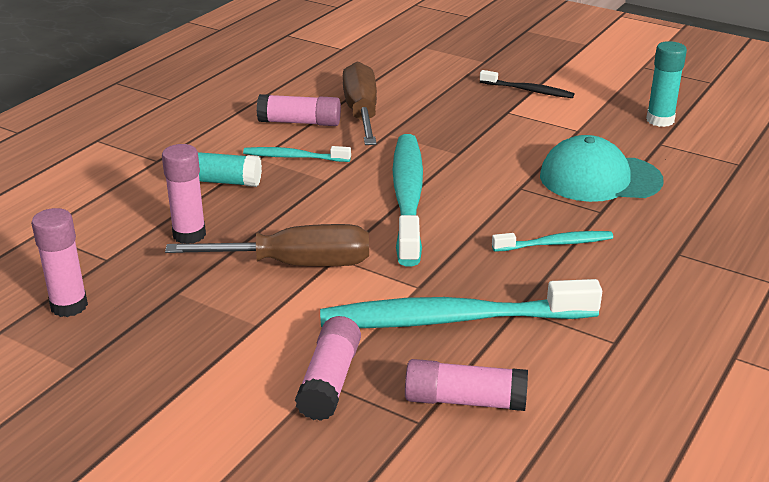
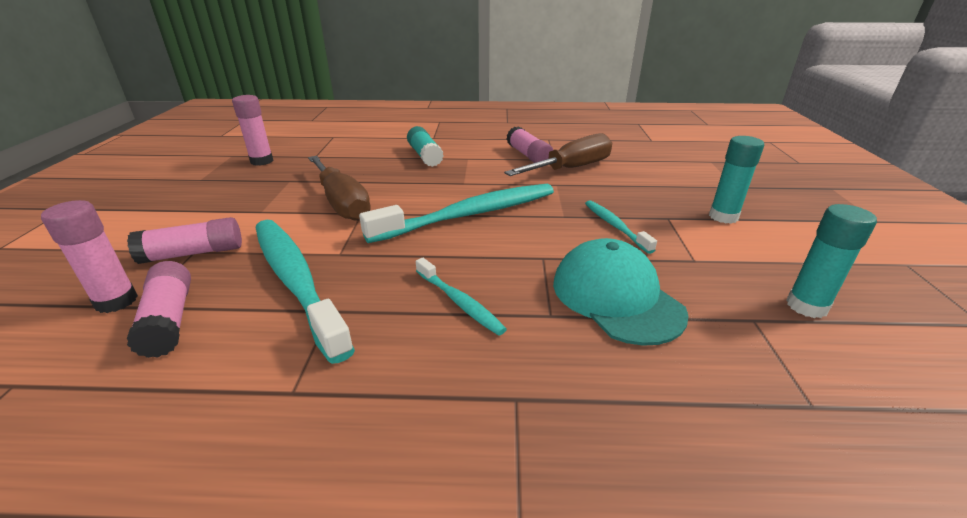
camera: 60 degrees right, 0 degrees up
(189, 235) = (356, 166): pink glue stick -> pink glue stick (116, 301)
(294, 157) = (481, 166): turquoise toothbrush -> turquoise toothbrush (615, 226)
(528, 90) = (723, 217): black toothbrush -> turquoise glue stick

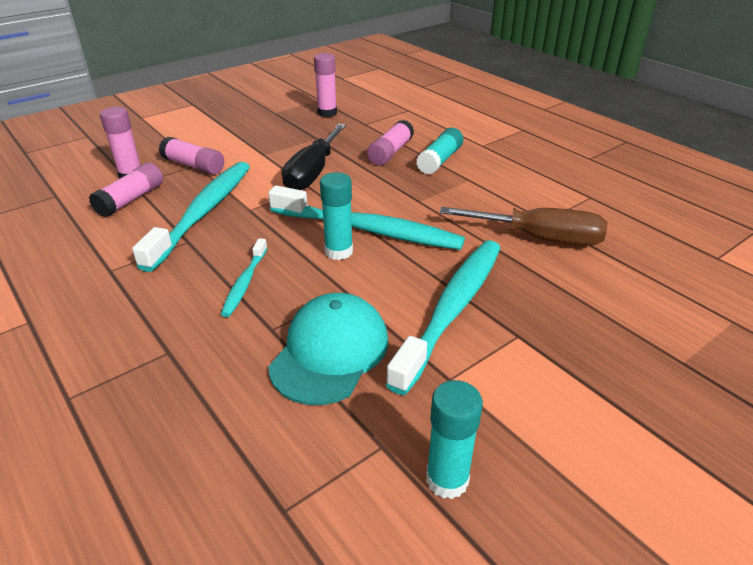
camera: 50 degrees right, 5 degrees up
(342, 203) = (312, 173): brown screwdriver -> black screwdriver
(528, 156) = (527, 205): pink glue stick -> pink glue stick (390, 152)
(615, 226) = (452, 309): turquoise toothbrush -> turquoise toothbrush, size x2.03
(723, 217) = (577, 373): turquoise glue stick -> turquoise glue stick (338, 251)

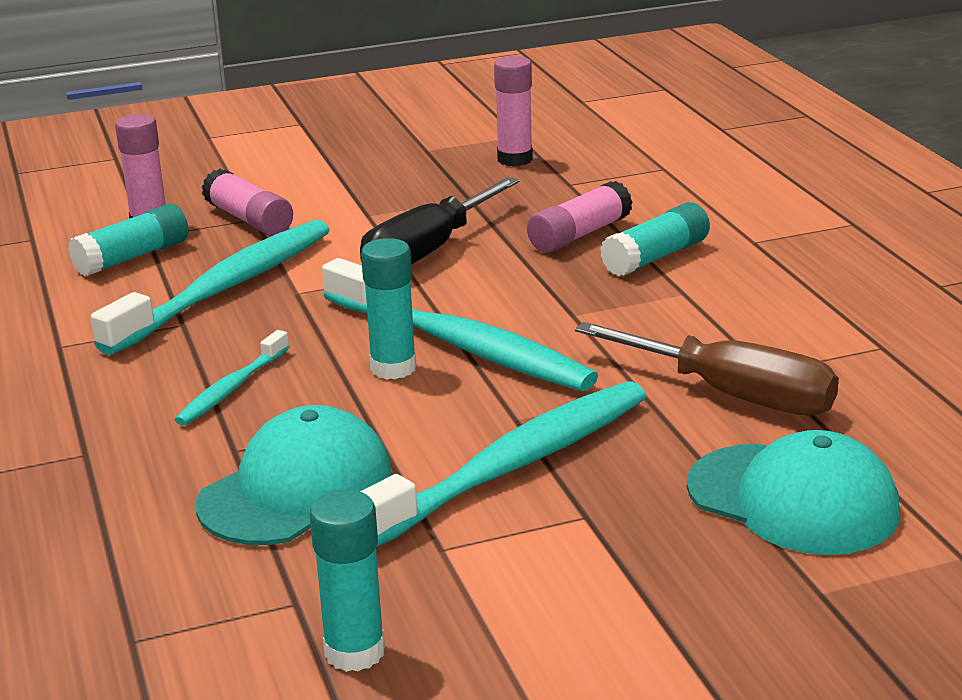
camera: 20 degrees right, 10 degrees down
(131, 199) = (133, 257): pink glue stick -> turquoise glue stick
(620, 301) = (792, 499): none -> turquoise cap

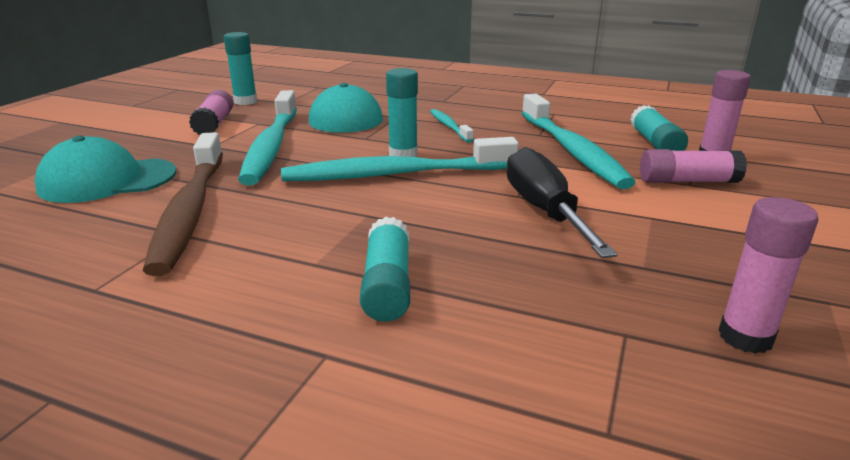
camera: 130 degrees right, 0 degrees up
(579, 235) = (485, 275): pink glue stick -> pink glue stick (214, 124)
(733, 395) = (190, 211): brown screwdriver -> brown toothbrush

